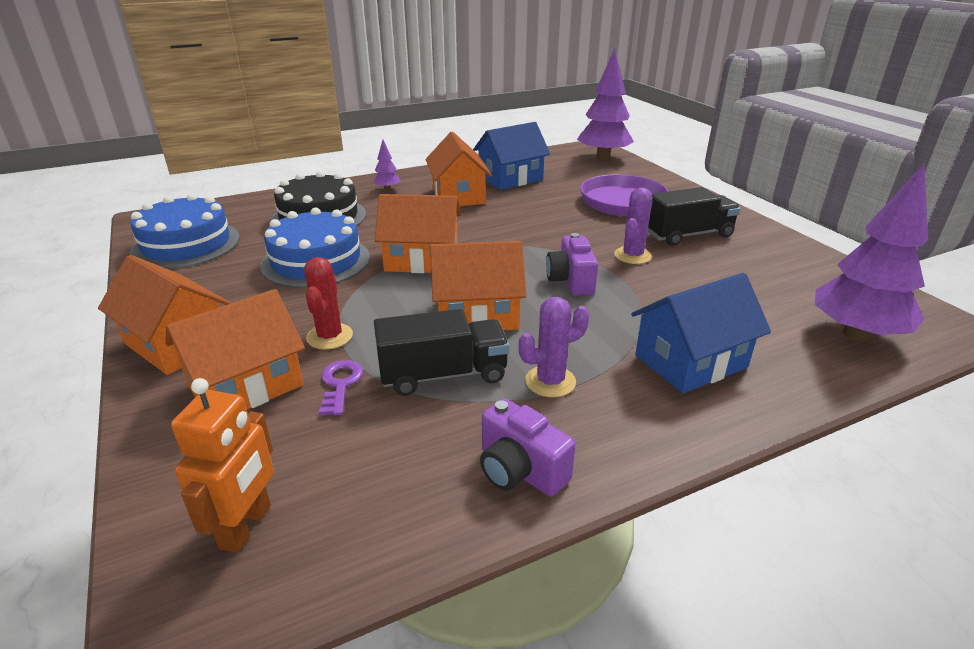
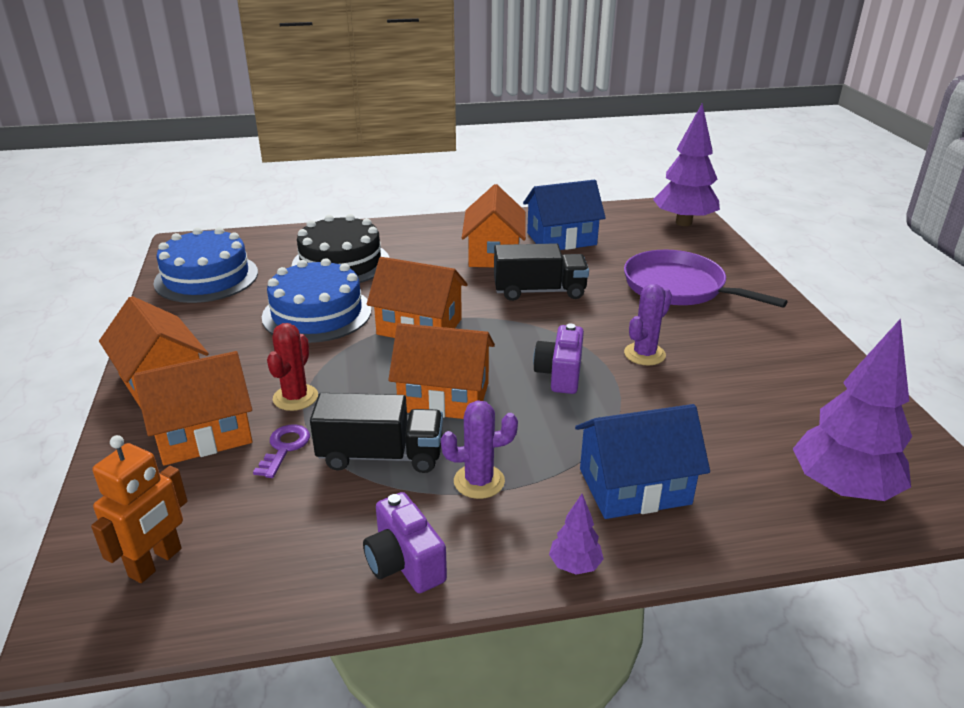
camera: 15 degrees right, 0 degrees up
(387, 189) = (423, 237): purple tree -> purple tree (575, 565)
(688, 235) = (724, 337): black truck -> black truck (539, 291)

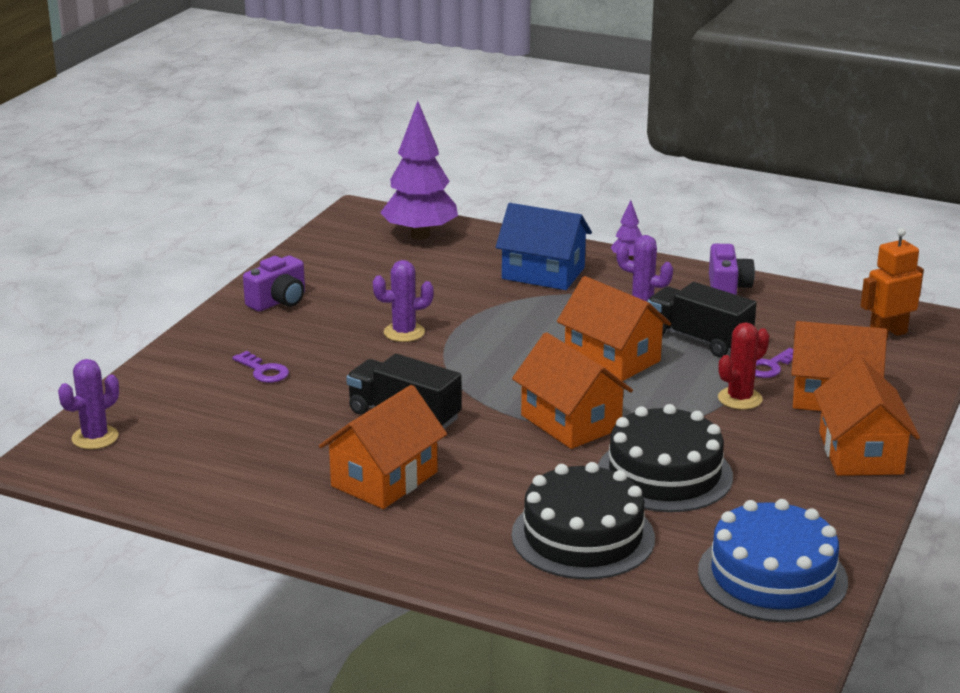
camera: 145 degrees left, 5 degrees down
(317, 313) = (664, 474): blue cake -> black cake
(560, 374) = (497, 342): purple camera -> purple camera (279, 301)
(561, 239) = (274, 470): blue house -> none
(678, 287) = (263, 371): purple pan -> purple key
(683, 223) = (95, 437): purple tree -> purple cactus

